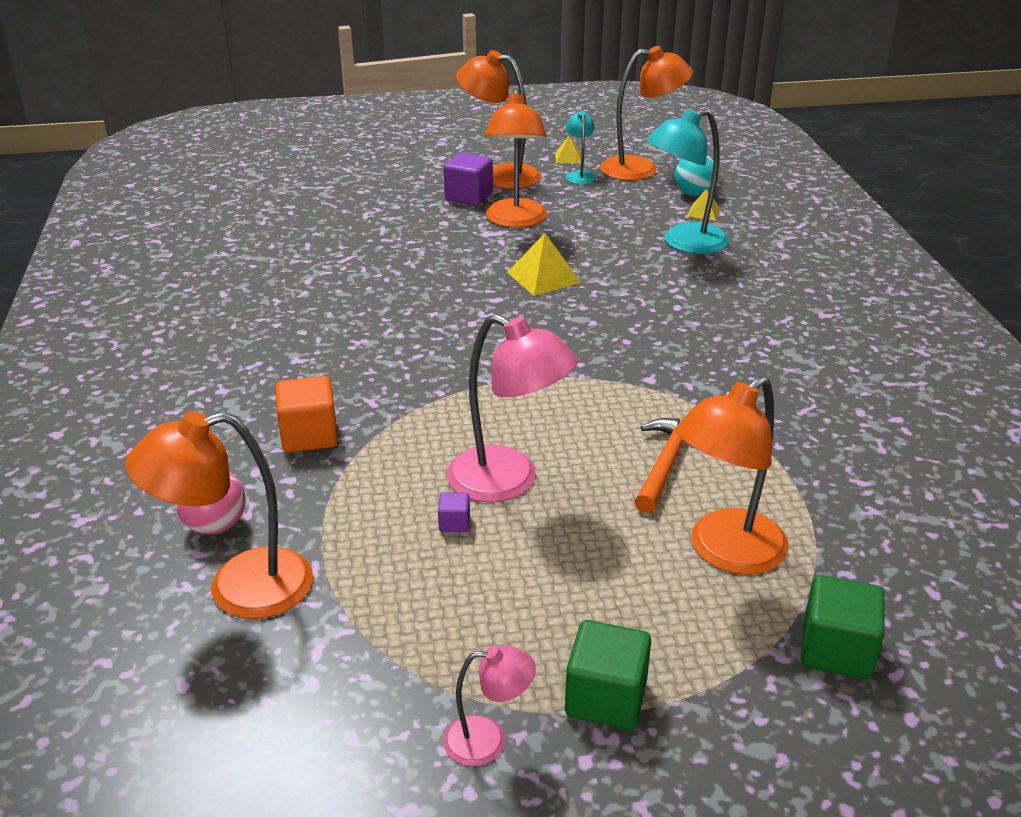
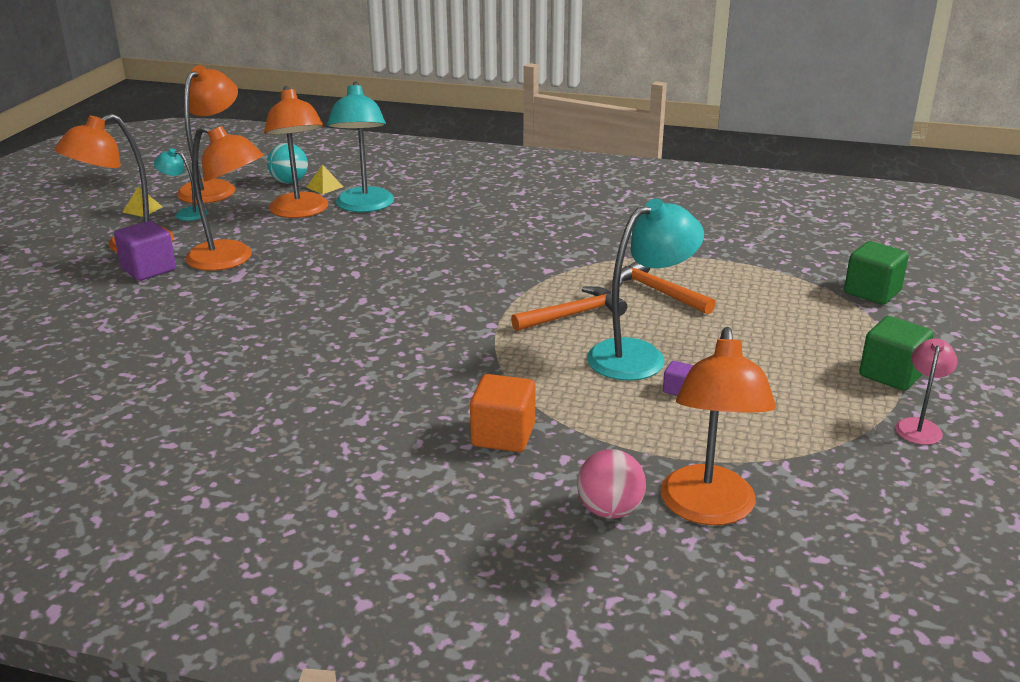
camera: 65 degrees left, 5 degrees down
(508, 482) = (639, 355): pink lamp -> turquoise lamp
(543, 277) = (350, 272): yellow pyramid -> none
(563, 419) = (573, 315): none -> orange hammer
(725, 552) = (767, 299): orange lamp -> orange lamp (301, 212)

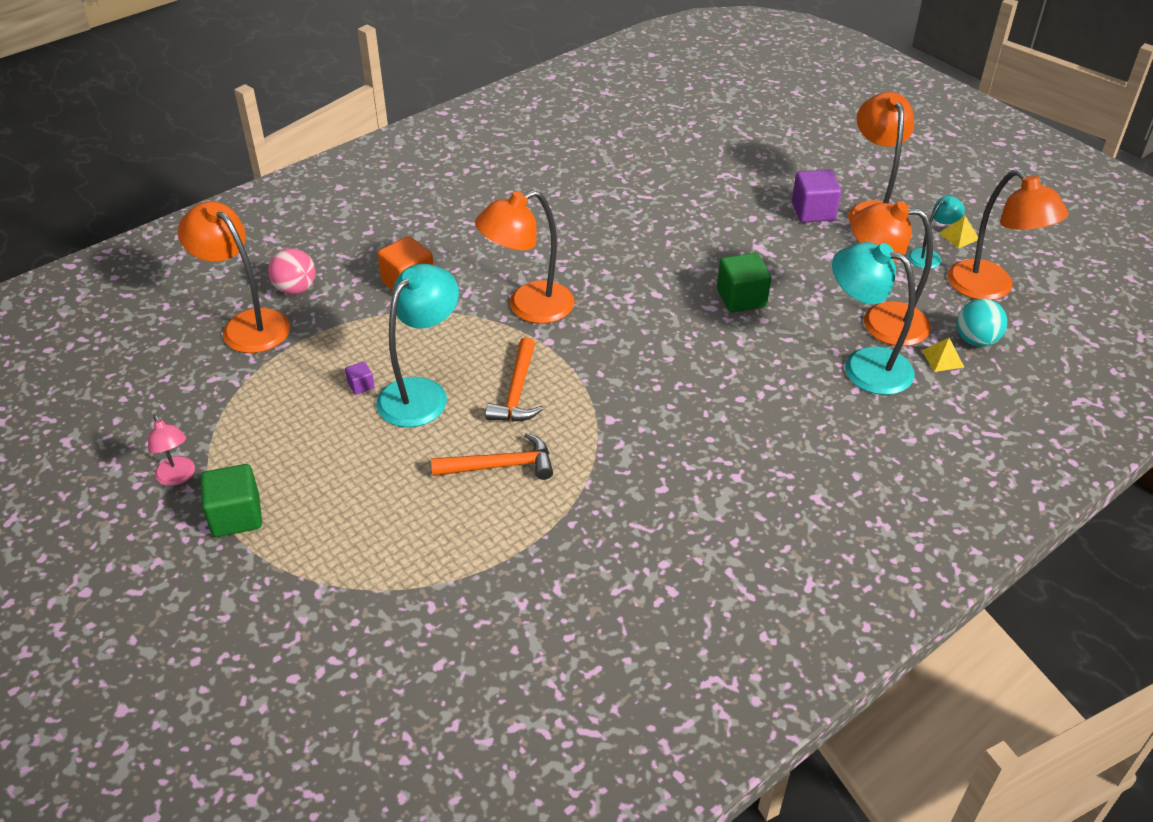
camera: 125 degrees right, 15 degrees up
(231, 260) = (797, 253): orange lamp -> orange lamp (528, 307)
(639, 355) = (422, 393): turquoise lamp -> turquoise lamp turned 150 degrees counterclockwise
(872, 292) = (341, 620): green cube -> green cube (741, 298)

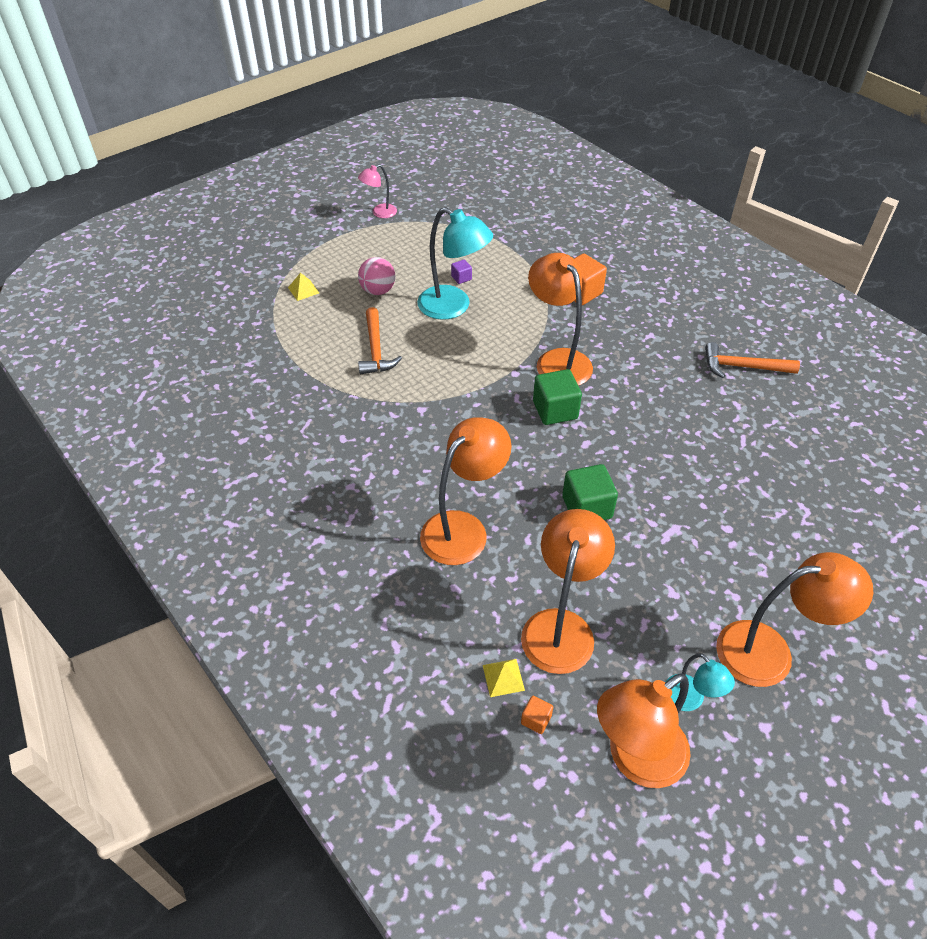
camera: 90 degrees right, 5 degrees up
(236, 516) = (344, 238): green cube -> green cube (555, 410)
(247, 324) = (524, 222): orange lamp -> orange lamp (463, 528)
(295, 289) = (566, 238): pink ball -> pink ball (378, 291)
(517, 392) = (454, 356): orange hammer -> orange hammer (742, 367)
(813, 211) = (754, 587): purple cube -> none
(864, 366) = (490, 600): turquoise lamp -> none
(959, 236) = (740, 744): yellow pyramid -> yellow pyramid (303, 290)
(976, 340) = (536, 719): turquoise ball -> orange cube

